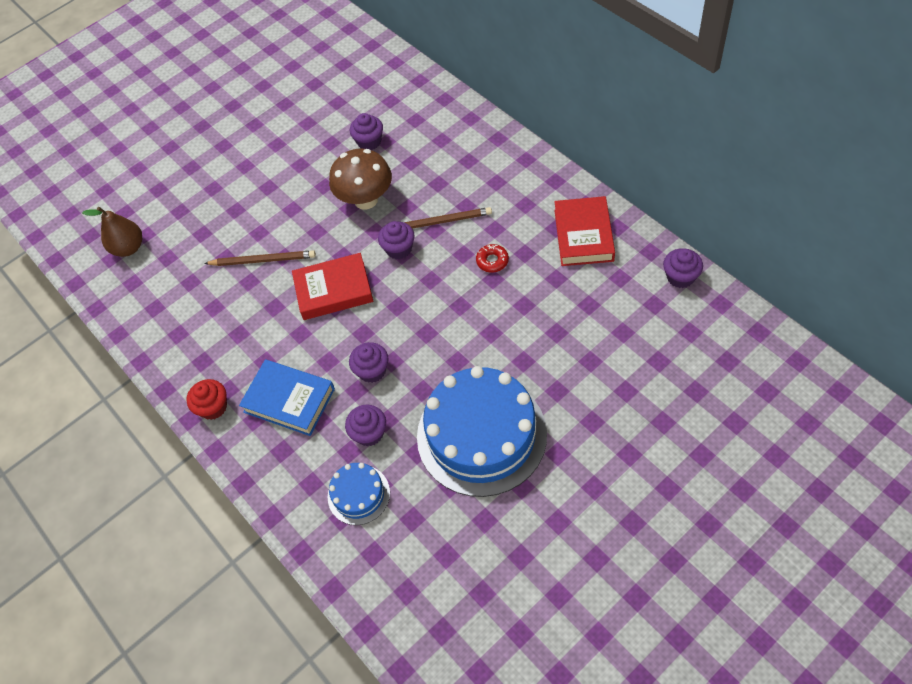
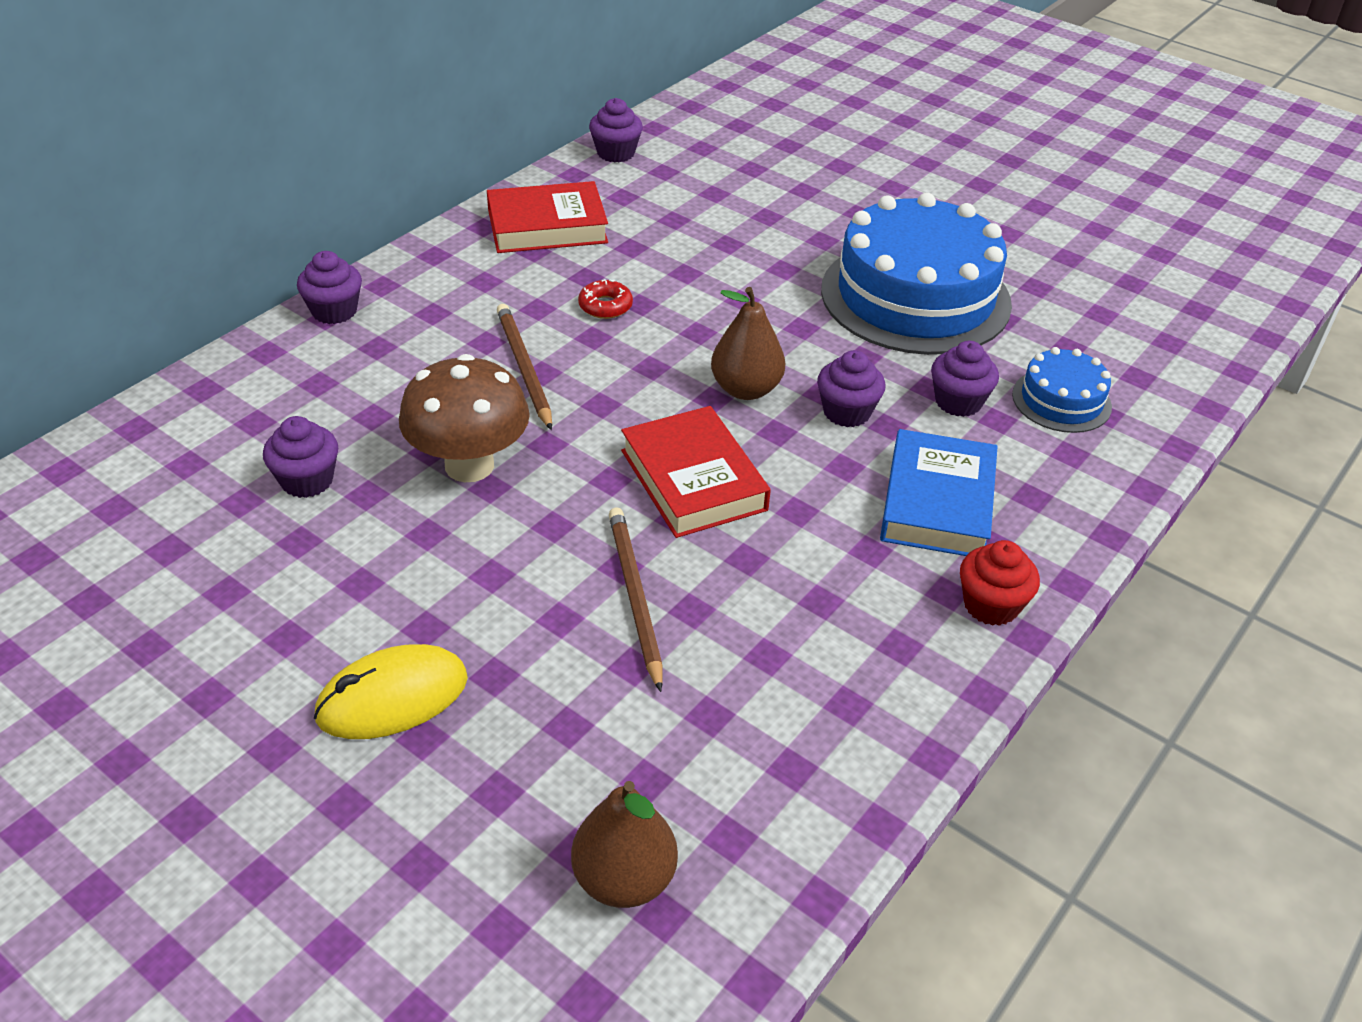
camera: 110 degrees left, 15 degrees down
(235, 178) = (392, 697): none -> yellow mouse
(399, 249) = (589, 409): purple cupcake -> purple cupcake (334, 311)
(402, 323) = (746, 389): none -> brown pear

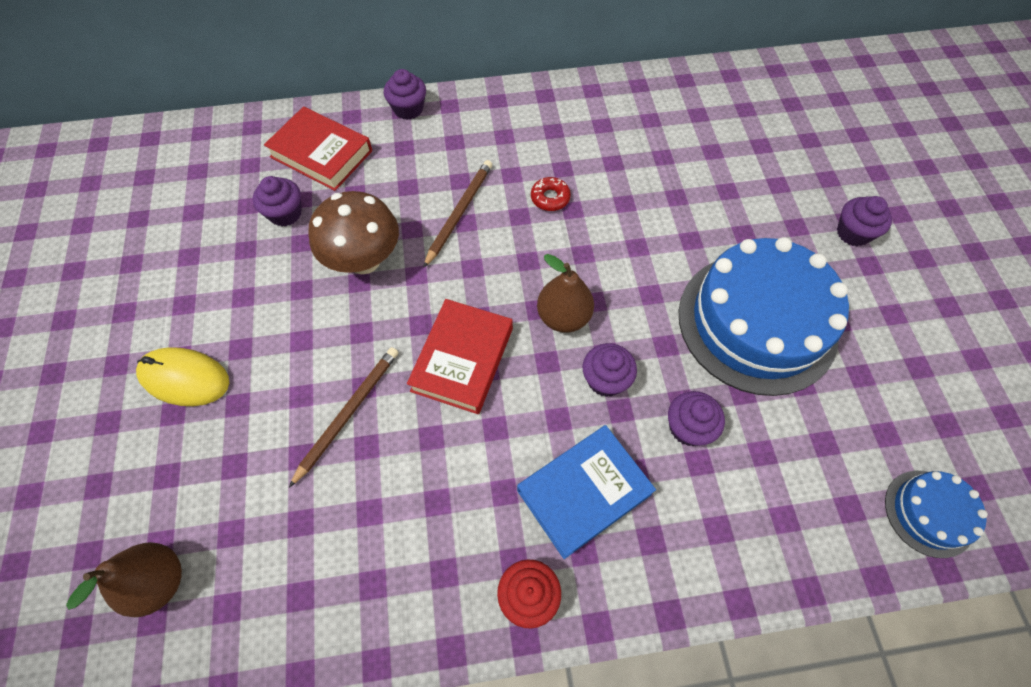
camera: 45 degrees right, 20 degrees up
(547, 226) = (580, 116): red book -> red book (321, 154)
(616, 153) = (683, 82): purple cupcake -> purple cupcake (853, 233)
(1061, 400) = (764, 483): blue cake -> blue cake (929, 513)

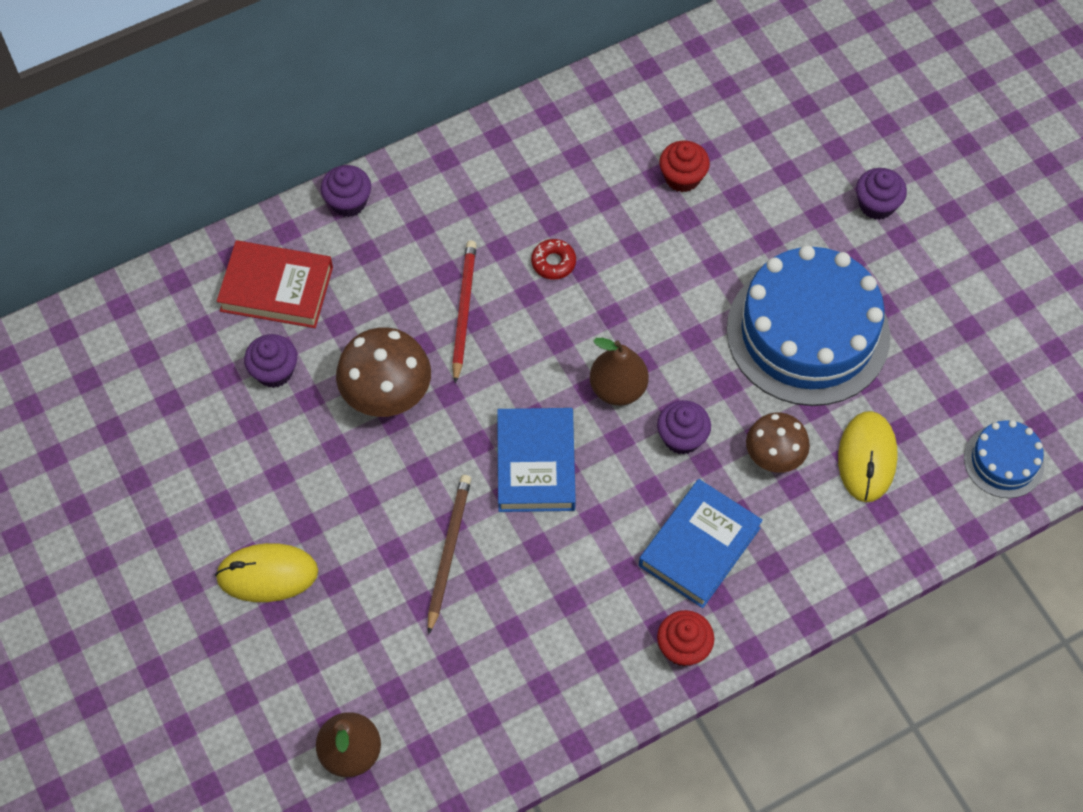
camera: 20 degrees left, 0 degrees up
(459, 213) = (463, 311): brown pencil -> red pencil
(462, 359) = (535, 464): red book -> blue book
(684, 164) = (682, 177): none -> red cupcake
(688, 427) = (774, 457): purple cupcake -> brown mushroom
(782, 460) = (867, 458): none -> yellow mouse

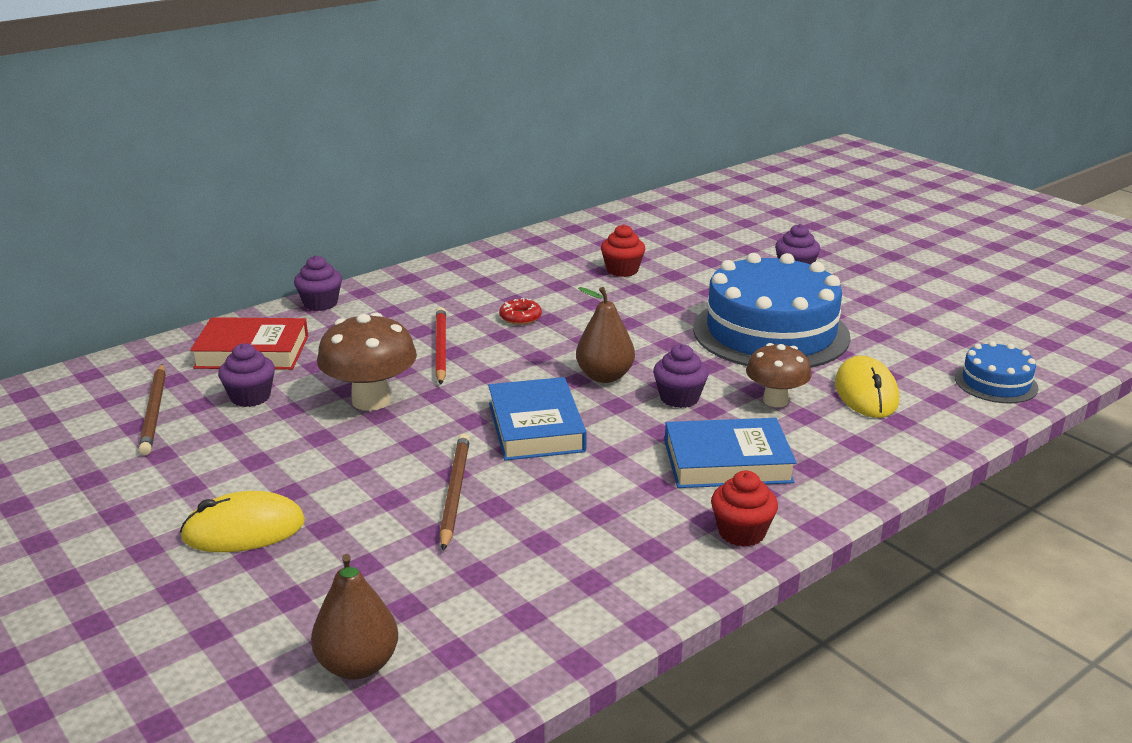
camera: 10 degrees left, 35 degrees down
(186, 382) = (154, 411): none -> brown pencil
(699, 547) = (727, 462): blue book -> blue book turned 60 degrees clockwise

